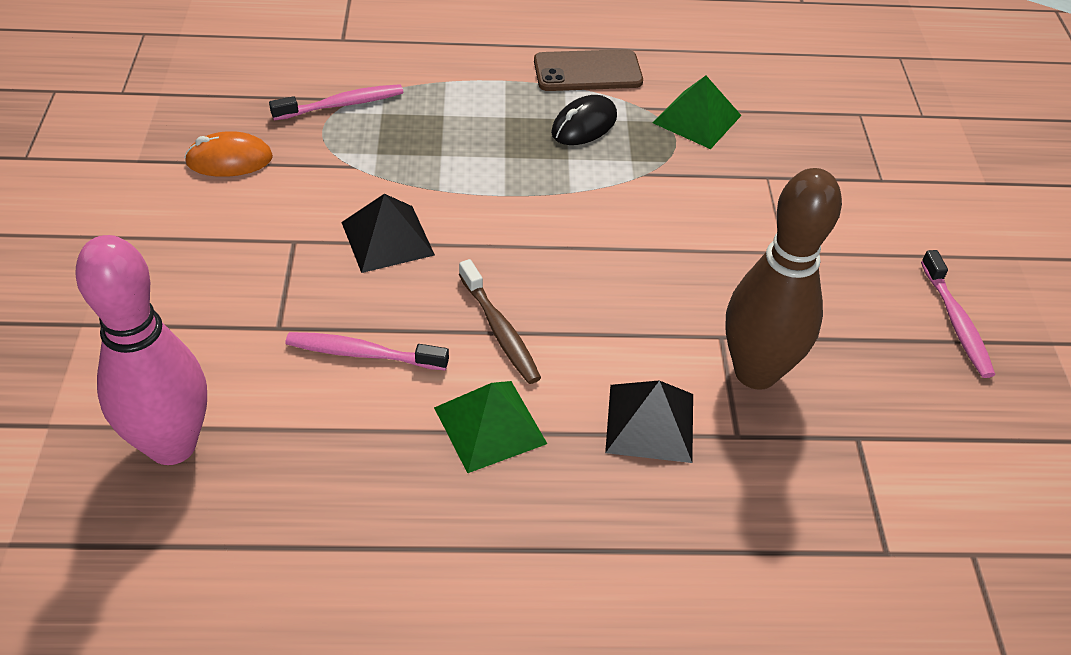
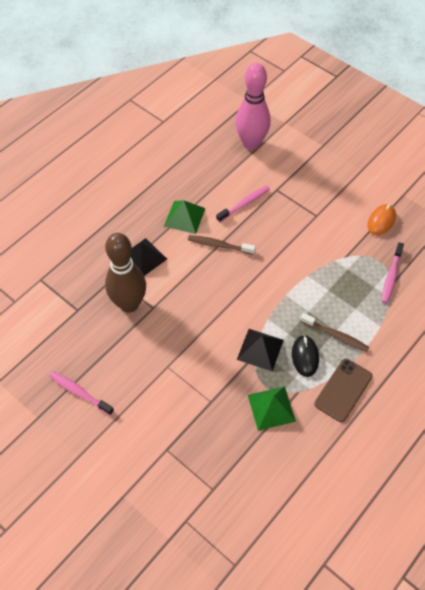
camera: 135 degrees right, 10 degrees up
(387, 238) = (293, 242): black pyramid -> black pyramid (260, 349)
(514, 112) = (336, 336): none -> brown toothbrush

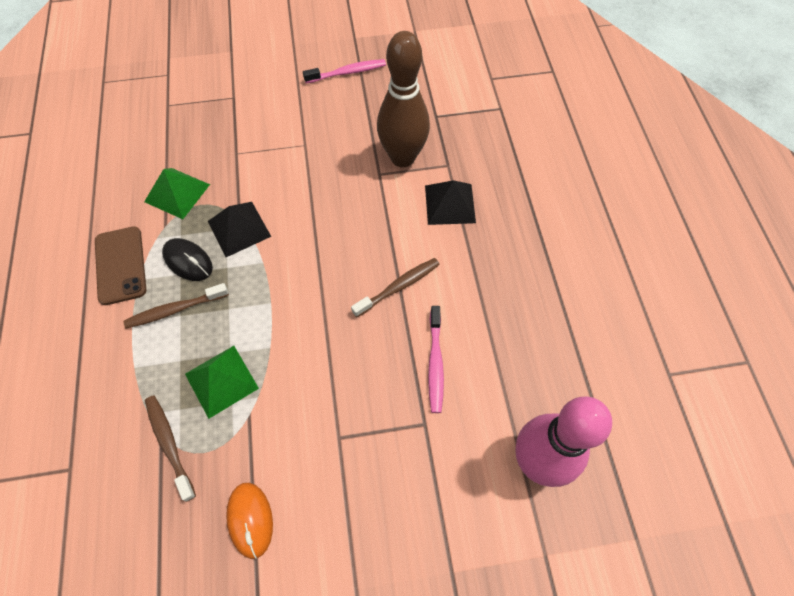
camera: 130 degrees right, 5 degrees up
(184, 217) = (472, 281): green pyramid -> green pyramid (221, 381)
(391, 276) = (169, 444): pink toothbrush -> brown toothbrush

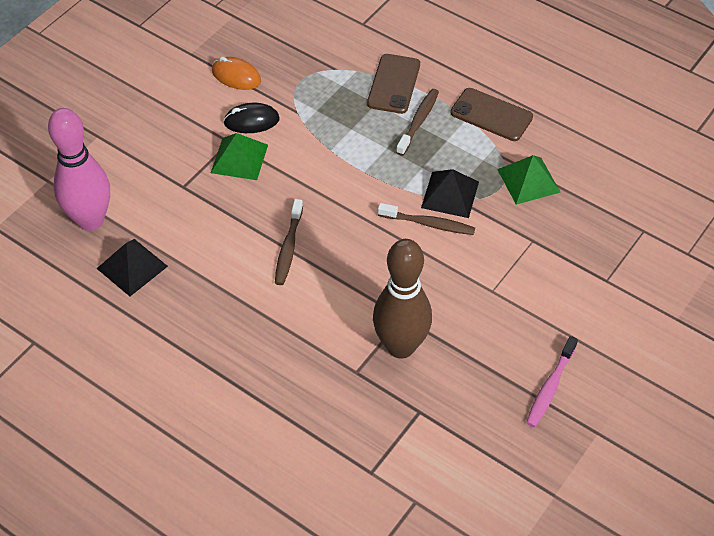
camera: 135 degrees right, 10 degrees down
(141, 367) = (394, 84): none -> brown phone
(169, 444) = (324, 69): brown toothbrush -> brown toothbrush (429, 224)
(188, 261) = (453, 150): black mouse -> black mouse (251, 121)
(221, 381) = (336, 113): green pyramid -> green pyramid (239, 158)
(435, 363) = (210, 222): pink toothbrush -> none
(449, 204) = (318, 339): black pyramid -> black pyramid (132, 267)

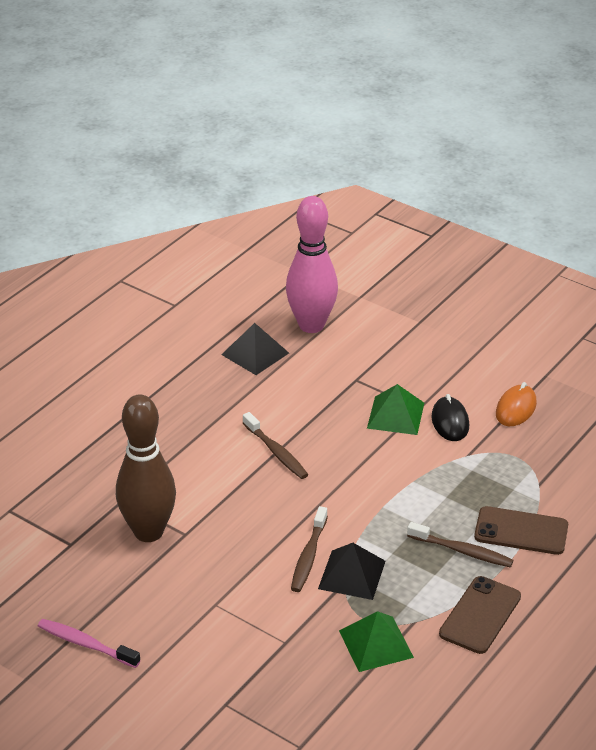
camera: 90 degrees right, 15 degrees down
(288, 248) = (276, 452): brown toothbrush -> brown toothbrush turned 135 degrees counterclockwise

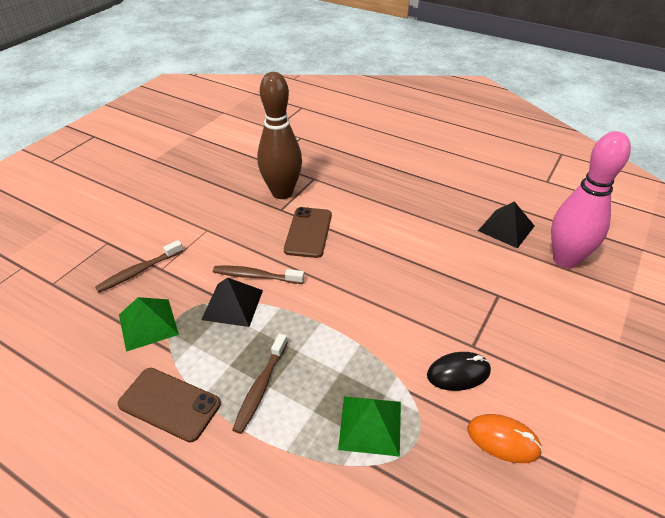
camera: 85 degrees right, 5 degrees up
(86, 644) = (178, 178): pink toothbrush -> none
(276, 452) = (381, 249): brown toothbrush -> brown toothbrush (139, 271)
(396, 415) = (454, 327): green pyramid -> green pyramid (370, 425)
(521, 531) = (291, 444): brown phone -> brown phone (308, 232)

